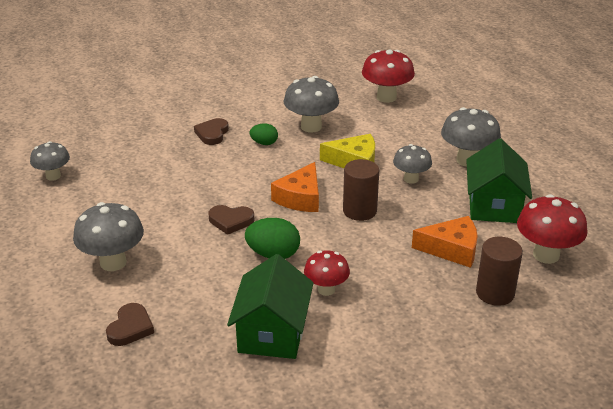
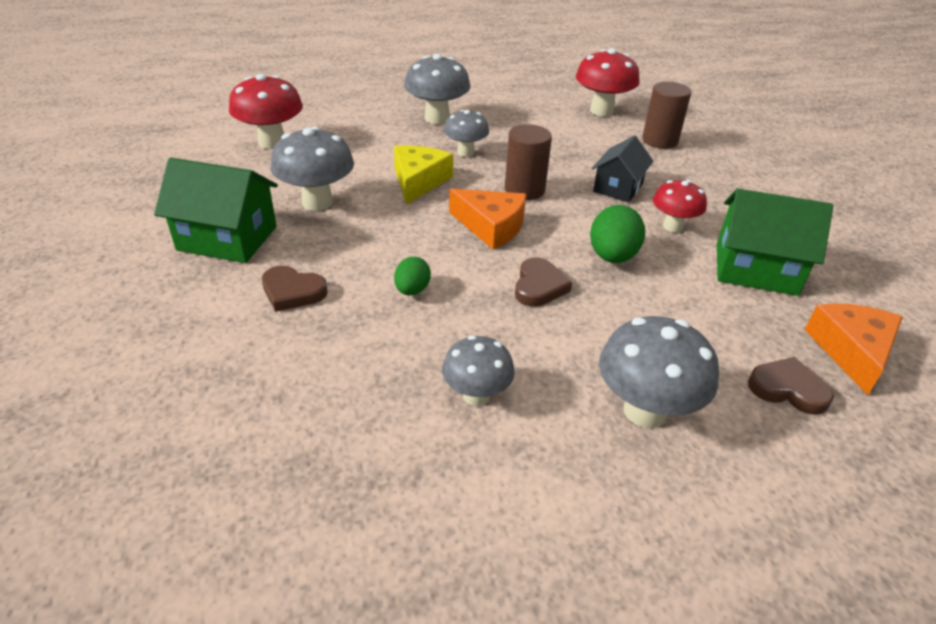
camera: 85 degrees left, 5 degrees up
(53, 176) = (361, 517): grey mushroom -> grey mushroom (476, 396)
(264, 143) = (344, 244): green egg -> green egg (412, 290)
(383, 261) = (618, 188): none -> black house
(452, 249) = (595, 149): orange cheese -> orange cheese (851, 351)
(494, 205) = (522, 119): green house -> green house (227, 238)

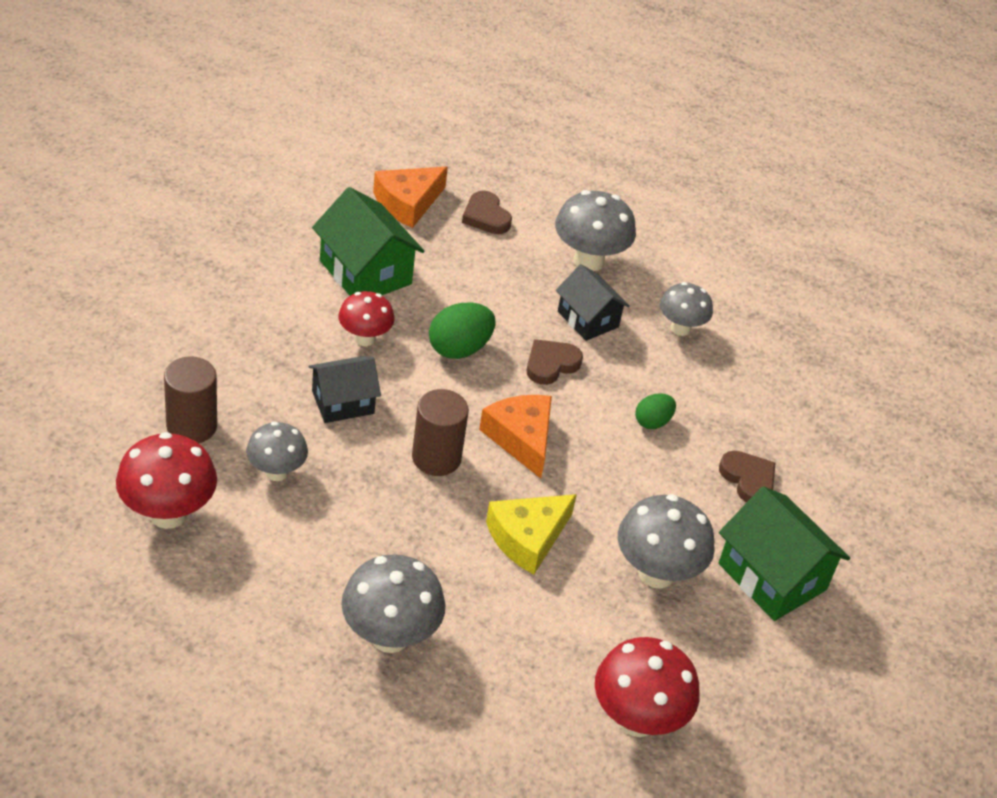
camera: 145 degrees left, 5 degrees up
(465, 152) = (429, 549): grey mushroom -> grey mushroom (276, 472)
(563, 344) = (588, 319): none -> black house

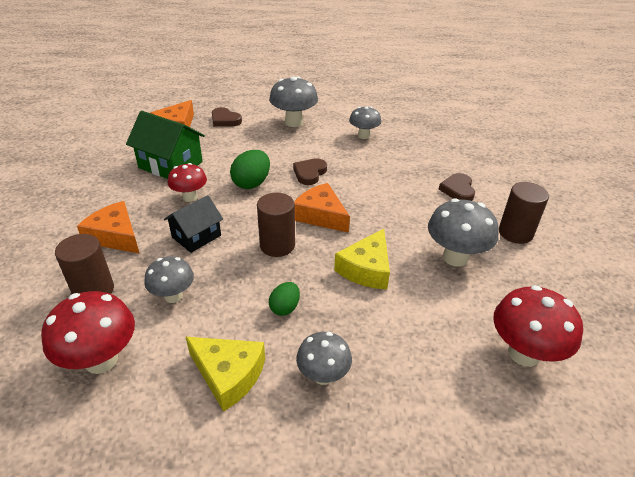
camera: 20 degrees left, 5 degrees down
(245, 361) = (115, 236): none -> orange cheese
(290, 589) = (228, 375): none -> yellow cheese
(390, 636) = (323, 375): grey mushroom -> grey mushroom, size x0.64
(588, 319) = (313, 147): black house -> none
(652, 422) = (386, 181): green egg -> green egg (285, 308)
(748, 479) = (458, 190): brown heart -> brown heart turned 120 degrees counterclockwise
(772, 577) = (515, 233): green house -> brown cylinder

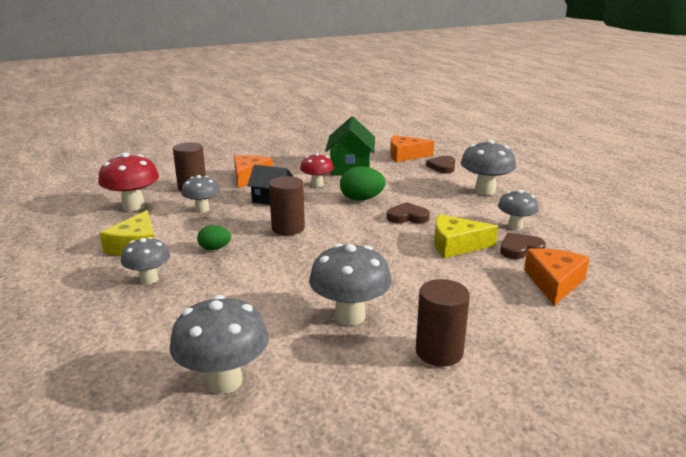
camera: 65 degrees right, 15 degrees down
(321, 215) = (347, 236): orange cheese -> orange cheese (554, 282)
(366, 269) = (289, 272): yellow cheese -> yellow cheese (456, 245)
(458, 190) = (483, 298): brown heart -> brown heart (520, 249)
(524, 353) = (224, 381): red mushroom -> grey mushroom

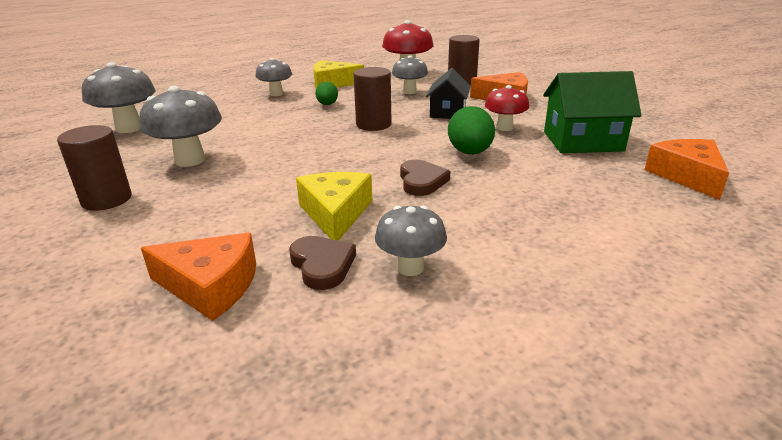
camera: 85 degrees right, 5 degrees up
(442, 167) = (661, 208): brown heart -> none
(485, 191) = (563, 246): grey mushroom -> none

